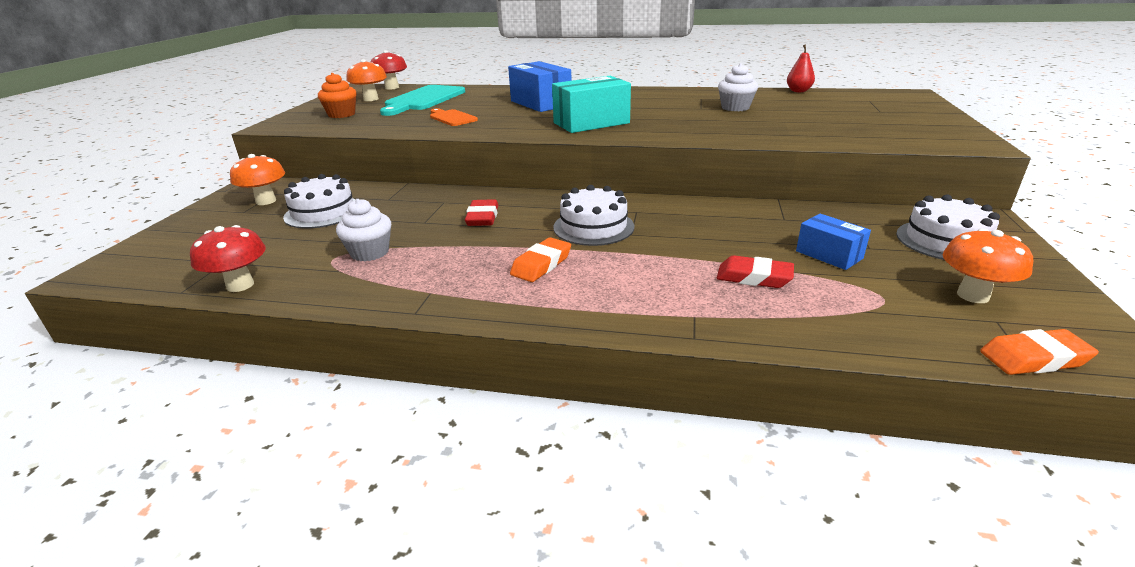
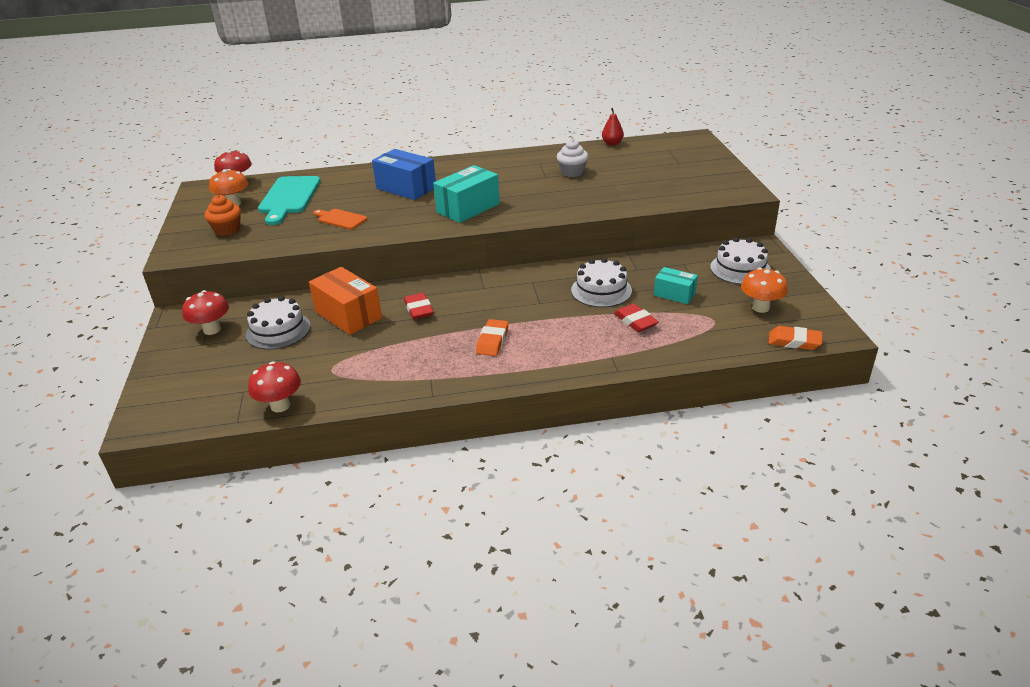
camera: 20 degrees left, 5 degrees up
(266, 201) = (212, 330): orange mushroom -> red mushroom
(370, 252) = (356, 358): white cupcake -> none
(405, 210) = (348, 315): none -> orange box
(593, 227) = (509, 302): white cake -> white cake (601, 290)
(754, 277) = (635, 321): red eraser -> red eraser turned 60 degrees clockwise
(829, 255) = (674, 294): blue box -> turquoise box
(1034, 358) = (794, 341): orange eraser -> orange eraser turned 45 degrees clockwise

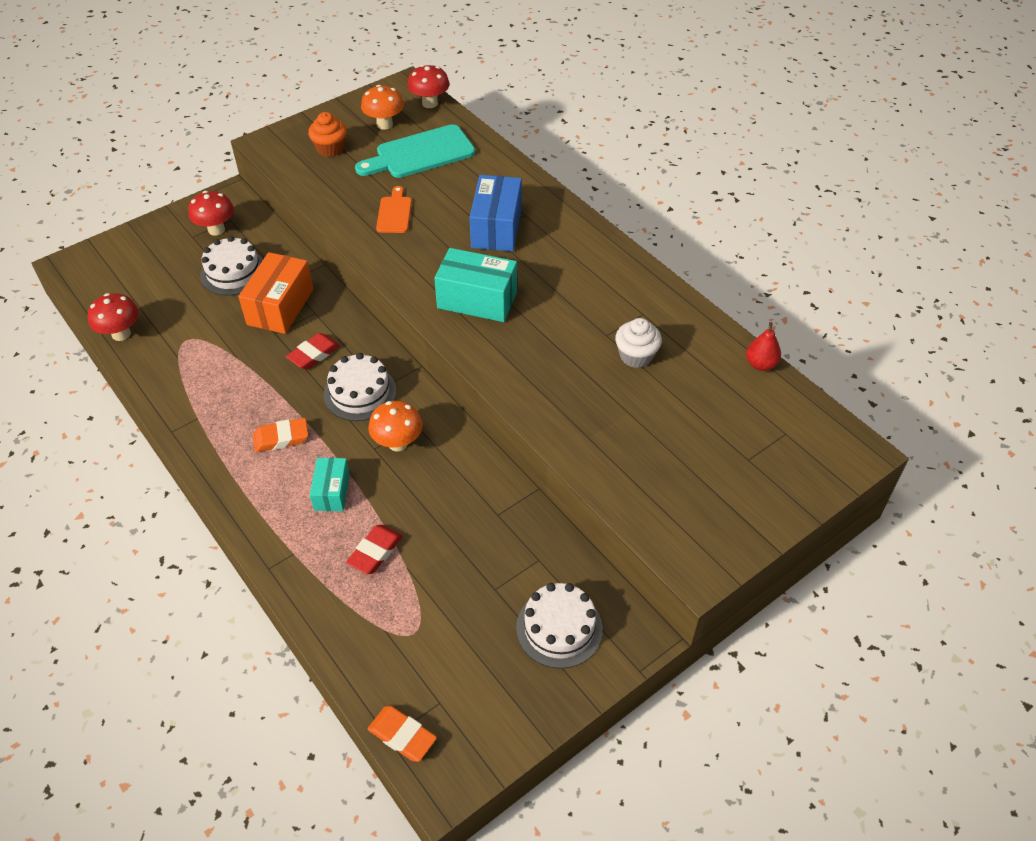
camera: 60 degrees right, 15 degrees up
(601, 290) = (428, 495): white cake -> white cake (360, 393)
(674, 294) = (456, 572): turquoise box -> turquoise box (332, 492)
(760, 307) = (468, 677): orange mushroom -> orange mushroom (398, 443)
(794, 341) = (402, 736): orange eraser -> orange eraser turned 45 degrees counterclockwise

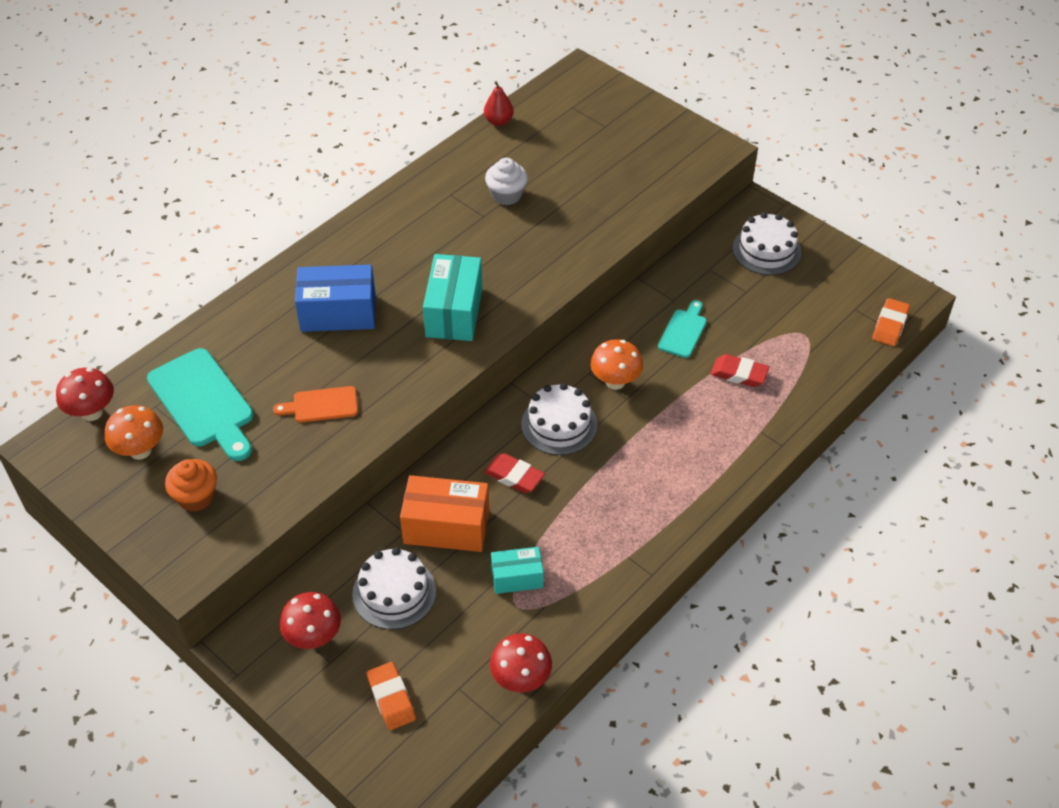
camera: 100 degrees left, 0 degrees up
(281, 438) = (634, 475): orange eraser -> orange eraser (391, 698)
(332, 492) = (686, 419): turquoise box -> turquoise box (517, 577)
(449, 514) = (683, 331): none -> turquoise cutting board

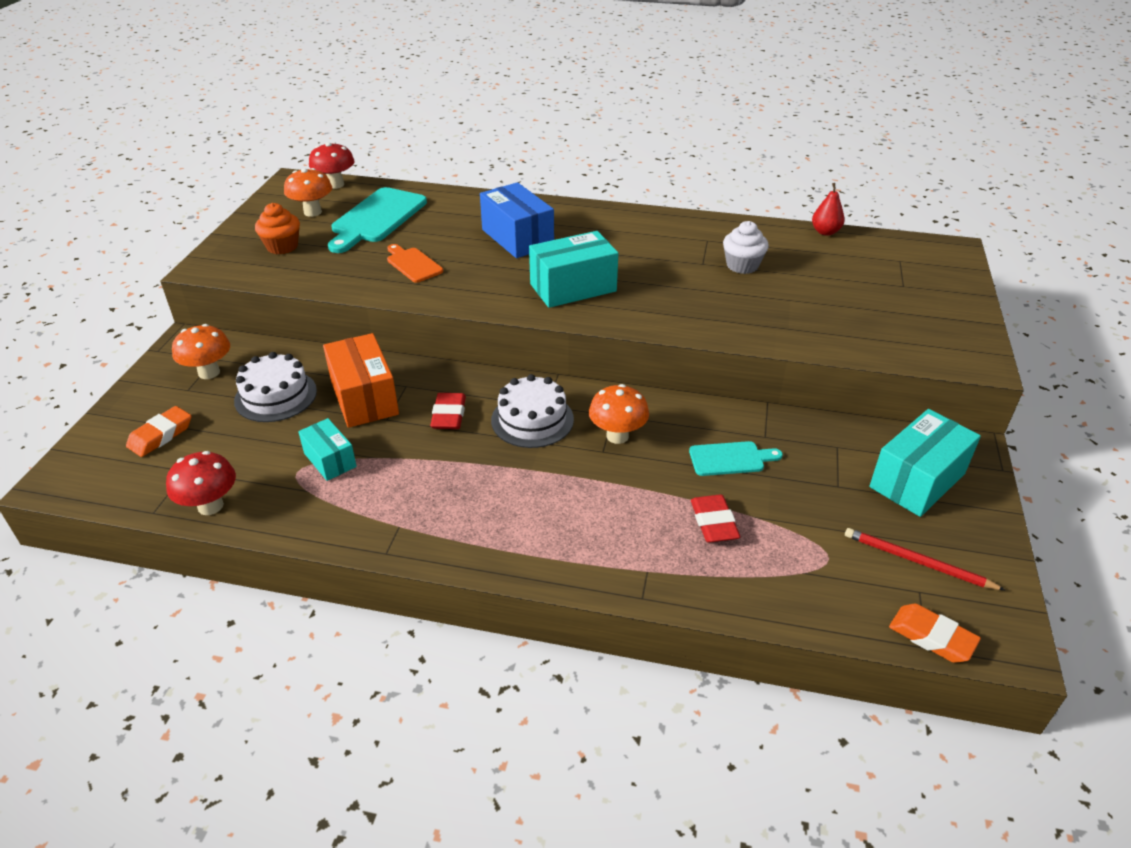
camera: 60 degrees right, 10 degrees down
(314, 637) = (209, 372): red mushroom -> orange mushroom
(766, 250) = (917, 480): white cake -> turquoise box
(832, 295) = (917, 561): none -> red pencil
(890, 325) = (931, 637): orange eraser -> orange eraser turned 45 degrees clockwise

